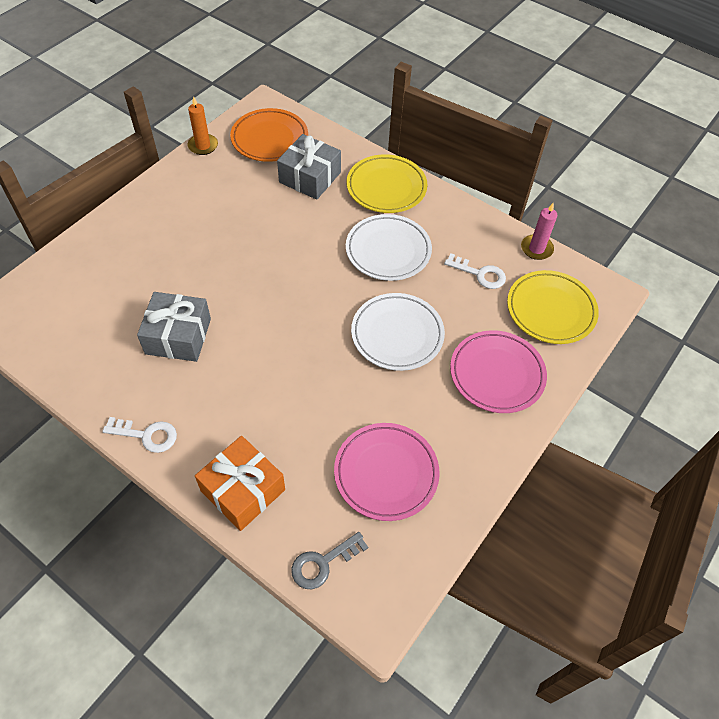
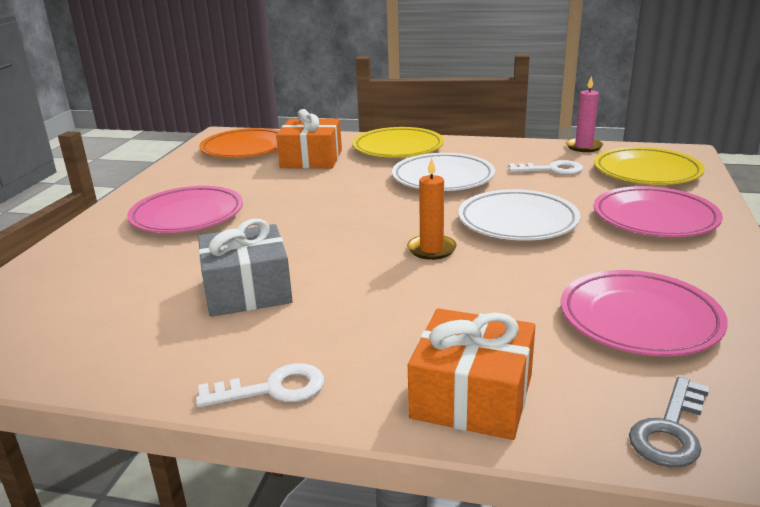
camera: 20 degrees left, 30 degrees down
(182, 227) = (187, 216): none -> pink plate
(203, 146) = (171, 166): orange candle -> orange candle (431, 249)
(310, 177) = (311, 159): grey gift -> orange gift

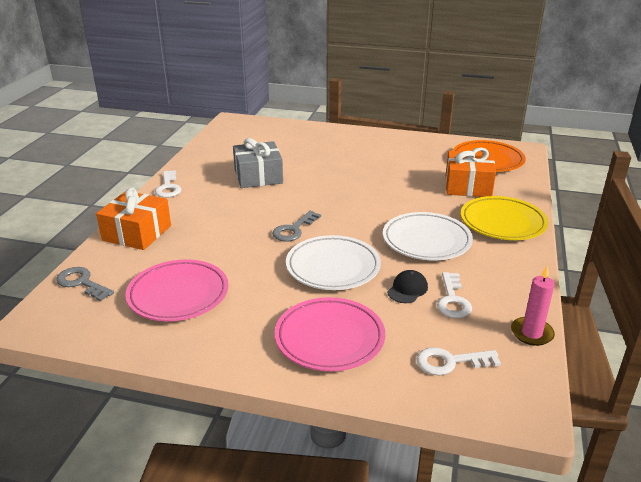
camera: 90 degrees right, 5 degrees up
(187, 216) = (358, 153): pink plate -> none
(431, 249) = (293, 230): orange candle -> grey key
(543, 186) = (407, 289): none -> black cap
(646, 172) = (450, 362): yellow plate -> white key

